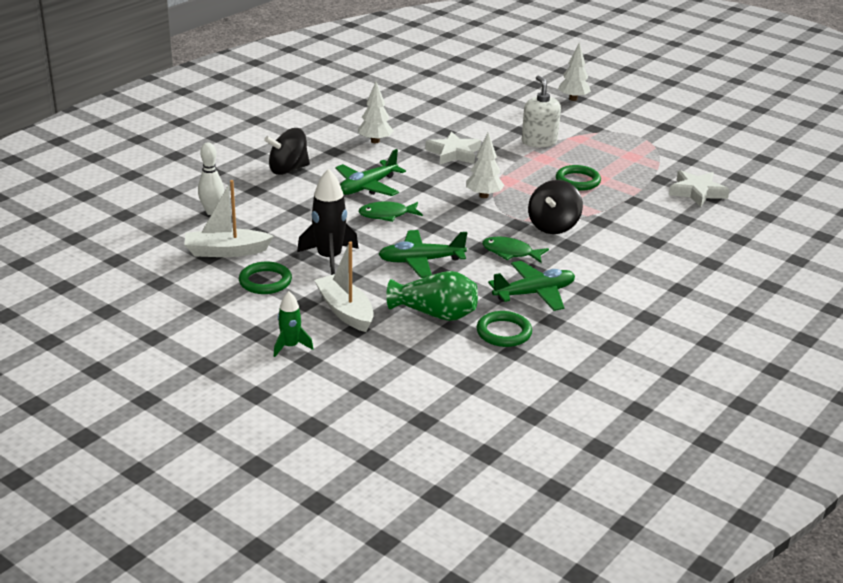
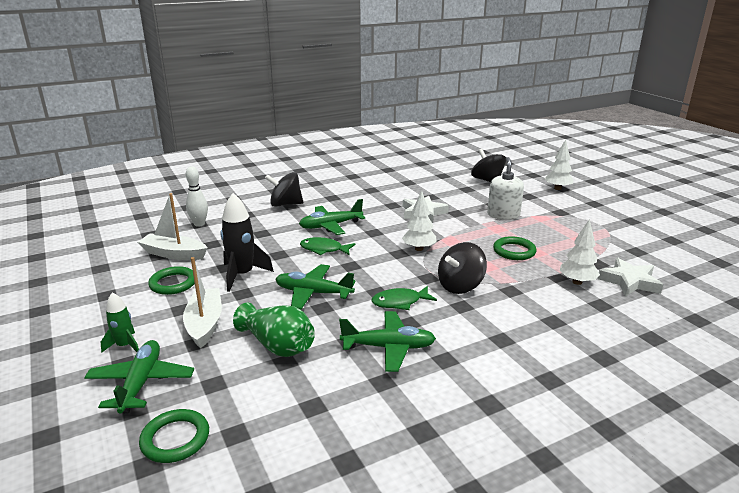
camera: 25 degrees right, 5 degrees down
(345, 370) = (141, 383): none -> green plane
(375, 141) = (369, 195): white tree -> white tree (577, 282)
(491, 100) = (487, 180): none -> black spinning top
(504, 332) = (323, 382): green ring -> green ring (175, 439)
(510, 252) = (400, 302): green fish -> green fish turned 60 degrees counterclockwise

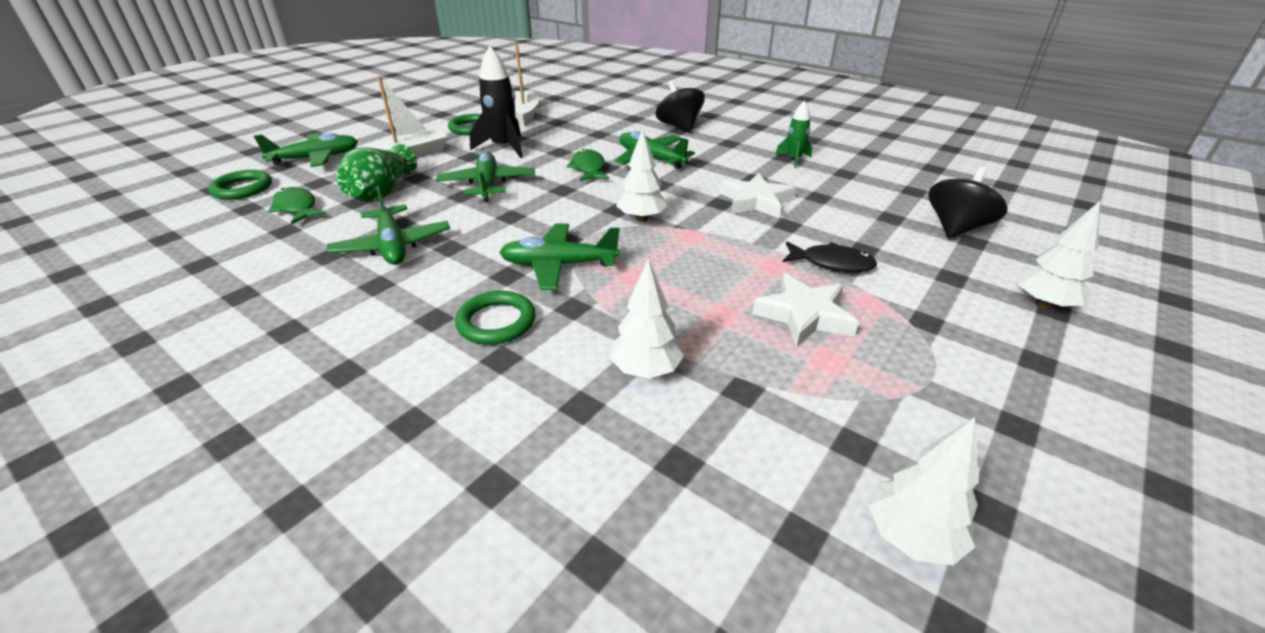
camera: 65 degrees right, 10 degrees up
(125, 346) = (367, 140): green rocket -> green rocket (793, 159)
(199, 224) = (592, 107): white bowling pin -> none
(400, 302) = (493, 233): green fish -> green fish (297, 208)
(460, 286) = (559, 265): black spinning top -> green plane
(503, 215) = (832, 263): white soap dispenser -> black fish
(514, 251) = (704, 292): green ring -> green ring (496, 322)
(629, 281) = (697, 440): white star -> white star (804, 315)
(684, 256) = (911, 536): none -> white tree

